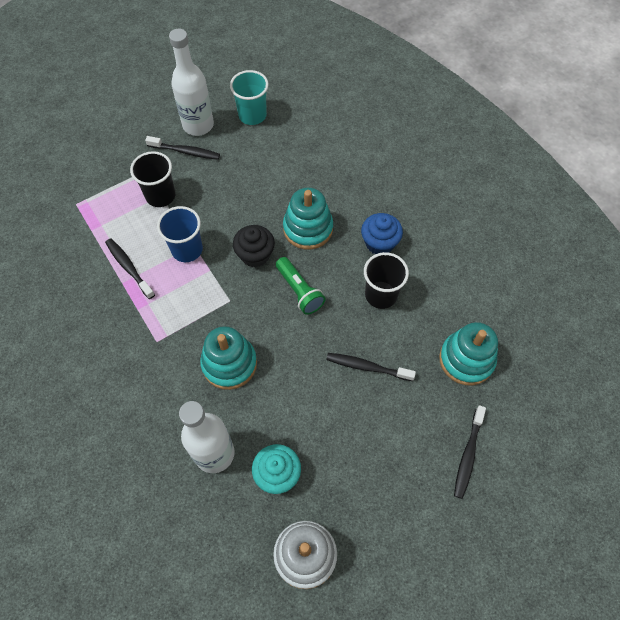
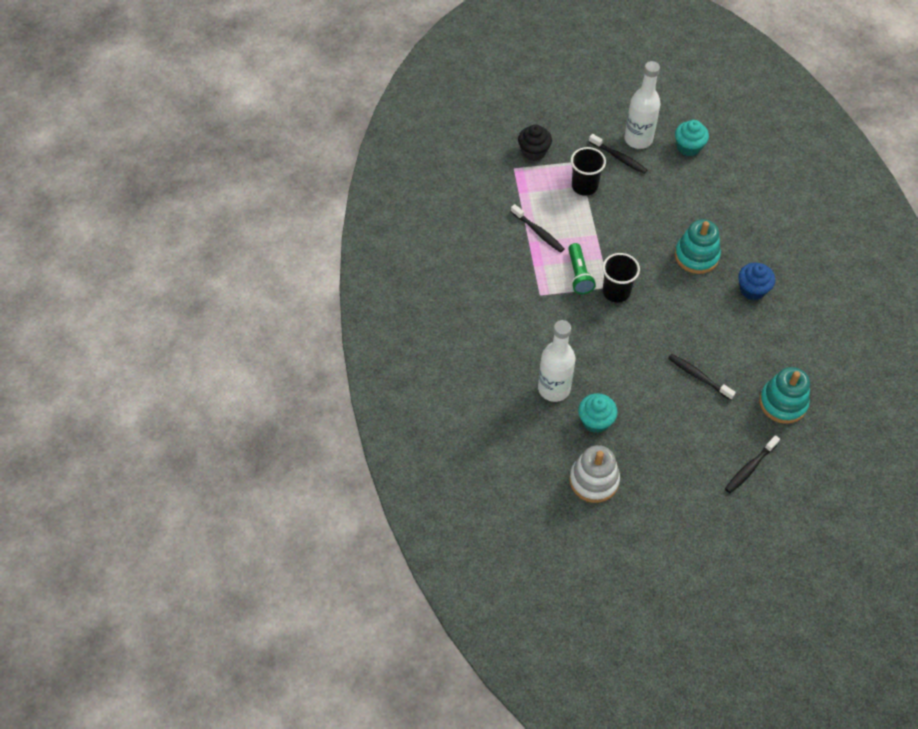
camera: 25 degrees right, 5 degrees down
(129, 267) = (538, 232): black toothbrush -> black toothbrush turned 150 degrees clockwise
(187, 249) = (590, 236): blue cup -> none
(229, 363) = (590, 332): turquoise stacking toy -> none
(252, 115) = (688, 147): turquoise cup -> turquoise cupcake
(255, 255) = (643, 260): black cupcake -> black cupcake (534, 152)
(299, 291) = (668, 301): green flashlight -> green flashlight (579, 275)
(381, 295) = (734, 329): black cup -> black cup (616, 292)

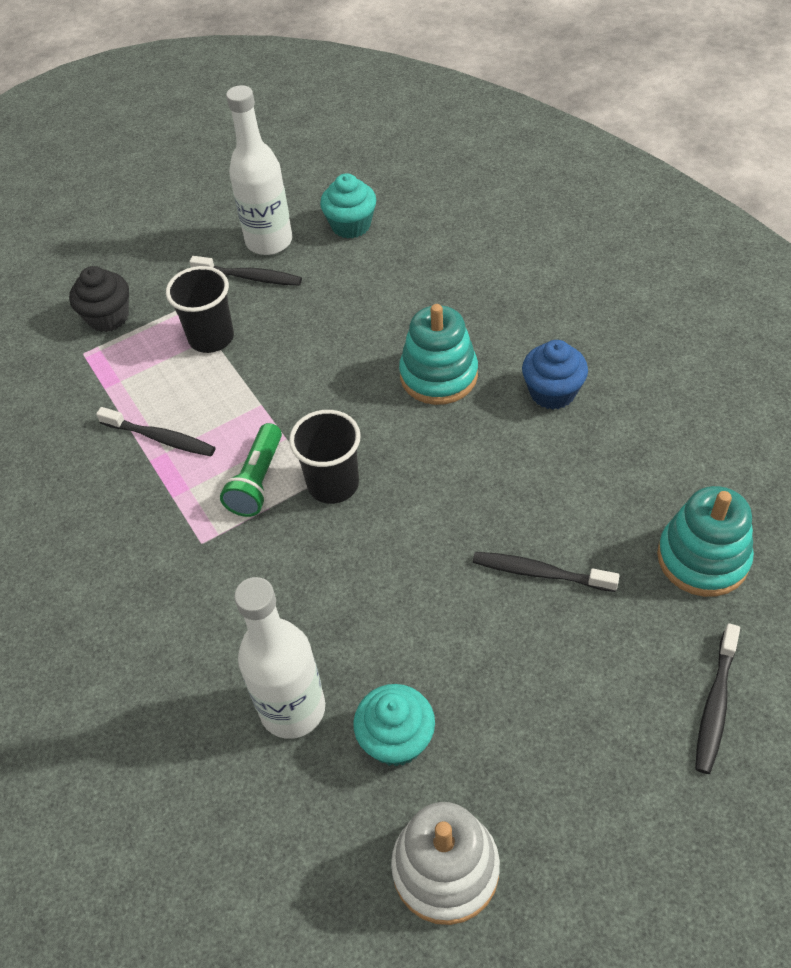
camera: 20 degrees left, 5 degrees down
(579, 275) = (257, 481): green flashlight -> green flashlight turned 45 degrees clockwise

